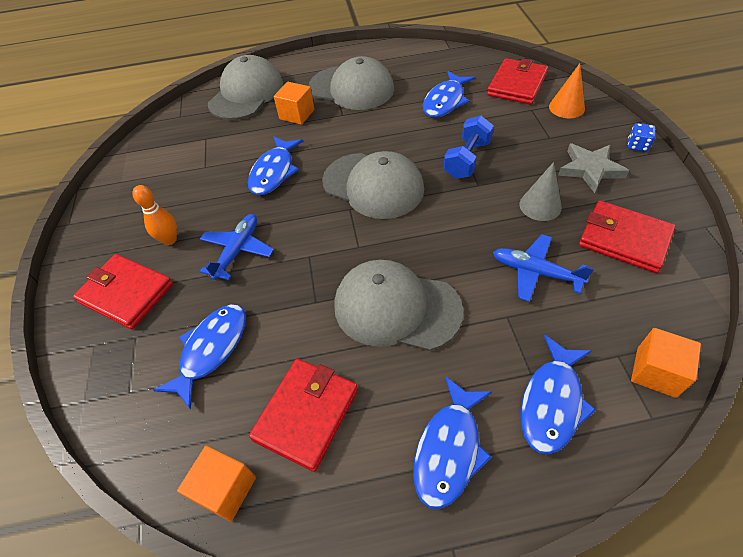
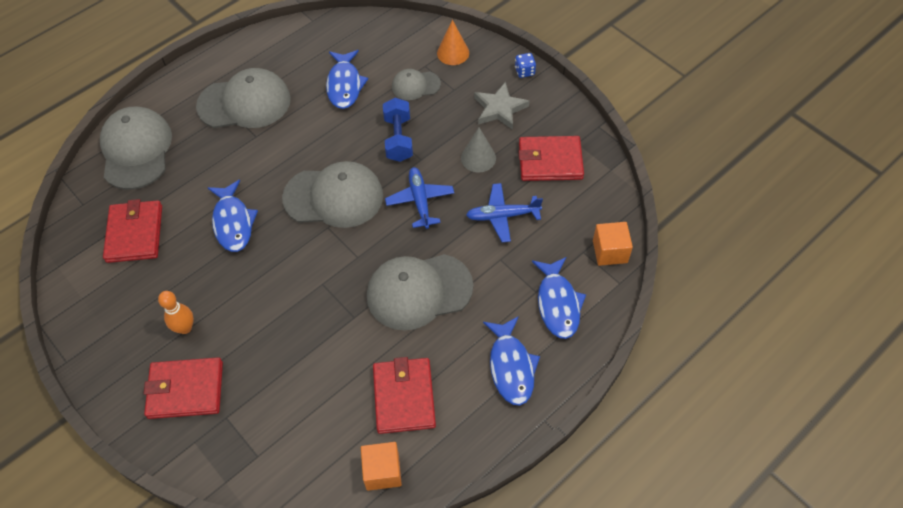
camera: 35 degrees left, 5 degrees up
(211, 350) = (298, 393): blue fish -> none
(238, 250) = (256, 307): blue plane -> blue plane (420, 201)
(297, 114) = (210, 153): orange cube -> none
(512, 122) = (415, 85): none -> grey cap
(517, 85) = (398, 43): red wallet -> red wallet (135, 234)

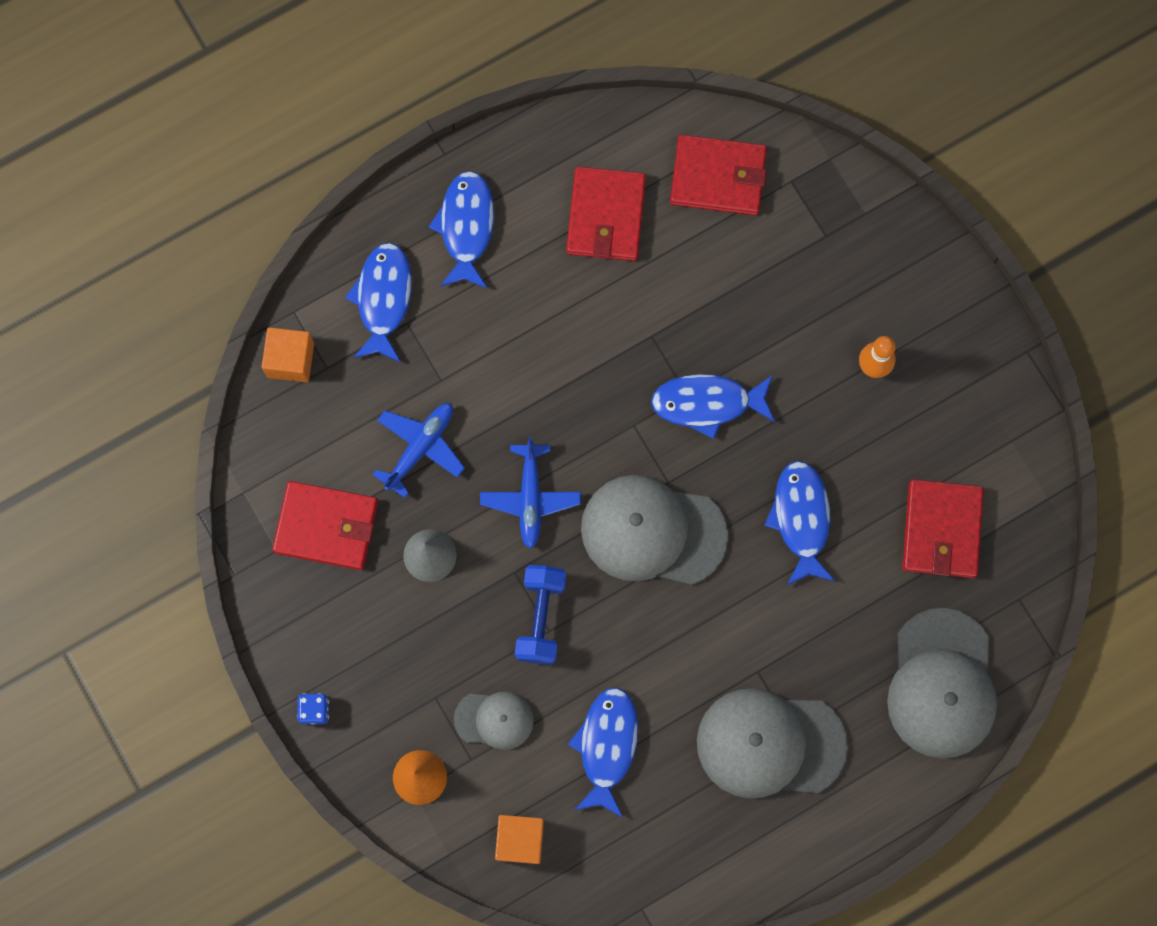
camera: 170 degrees left, 20 degrees up
(186, 390) = (874, 281): red wallet -> red wallet (718, 177)
(306, 280) = (707, 403): none -> blue fish
(382, 471) = (647, 133): orange cube -> orange cube (520, 840)
(419, 291) = (560, 355): grey cap -> none
(500, 109) = (374, 642): grey star -> none
(502, 216) = (420, 447): blue plane -> blue plane turned 60 degrees counterclockwise

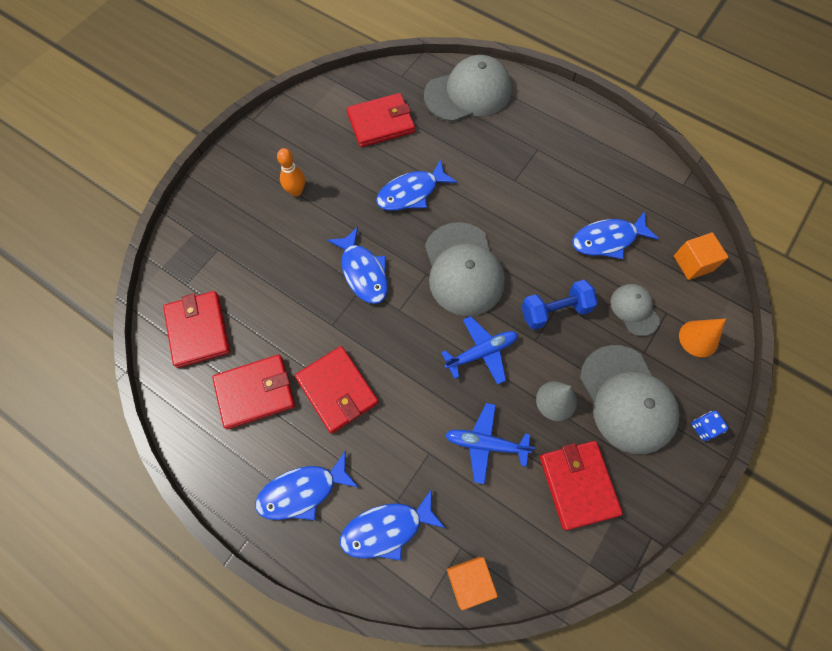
camera: 115 degrees left, 10 degrees down
(564, 309) = (337, 390): none -> red wallet
(770, 744) = (551, 158): grey cap -> grey cap (627, 399)

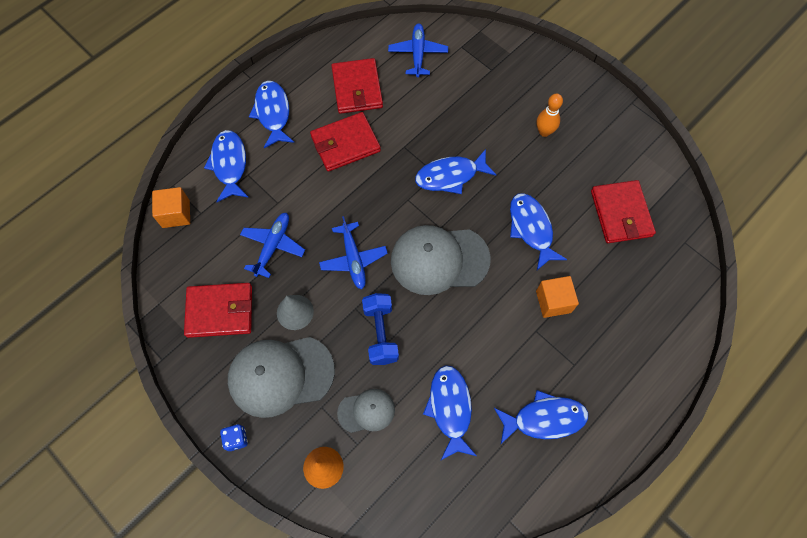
camera: 100 degrees right, 0 degrees up
(198, 330) = (418, 54): red wallet -> blue plane
(468, 93) = (658, 307): grey cap -> none
(592, 167) = (544, 419): none -> blue fish
(693, 263) = (407, 493): orange cube -> orange cube (553, 301)

